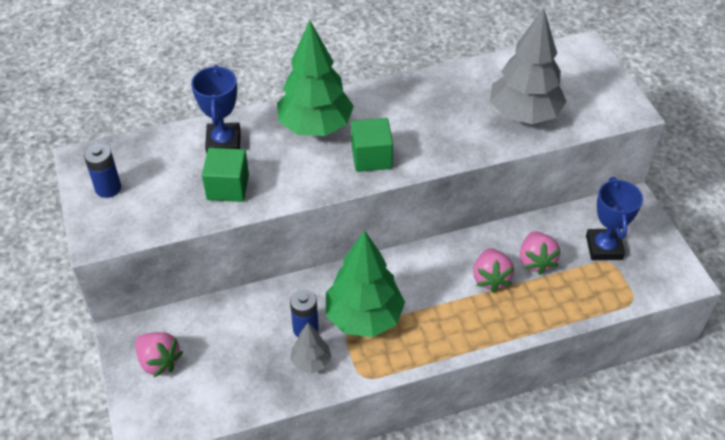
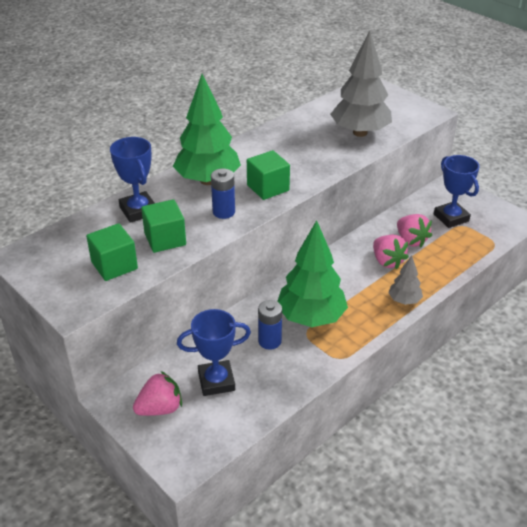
camera: 25 degrees left, 10 degrees down
(108, 188) = (57, 270): blue battery -> blue battery (224, 212)
(159, 361) = (160, 408): pink strawberry -> pink strawberry turned 45 degrees counterclockwise
(162, 202) = (114, 265): none -> green cube
(227, 353) = (216, 381): none -> blue trophy
(311, 362) = (290, 363): grey tree -> grey tree (404, 301)

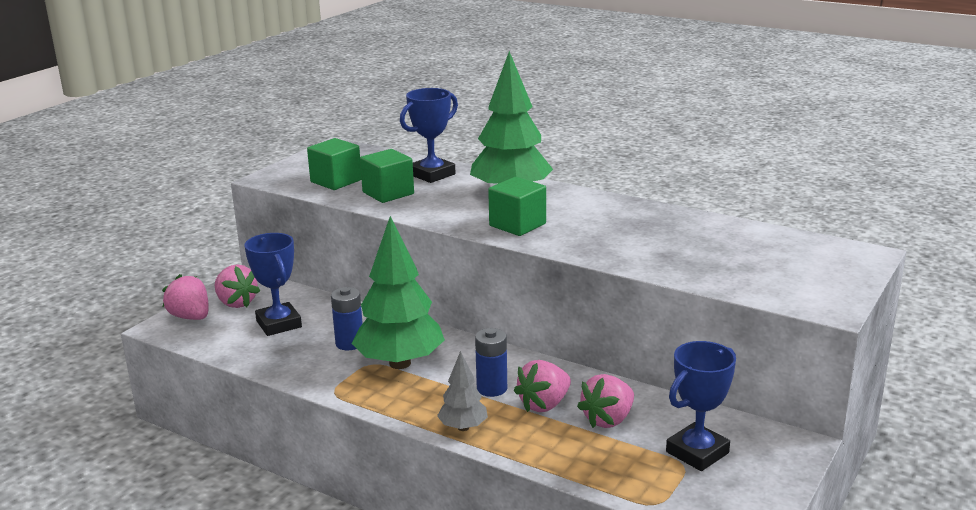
camera: 75 degrees right, 15 degrees down
(172, 444) = (190, 317): none -> pink strawberry
(224, 212) = (452, 210): blue battery -> blue battery (492, 388)
(360, 133) = (704, 261): grey tree -> none

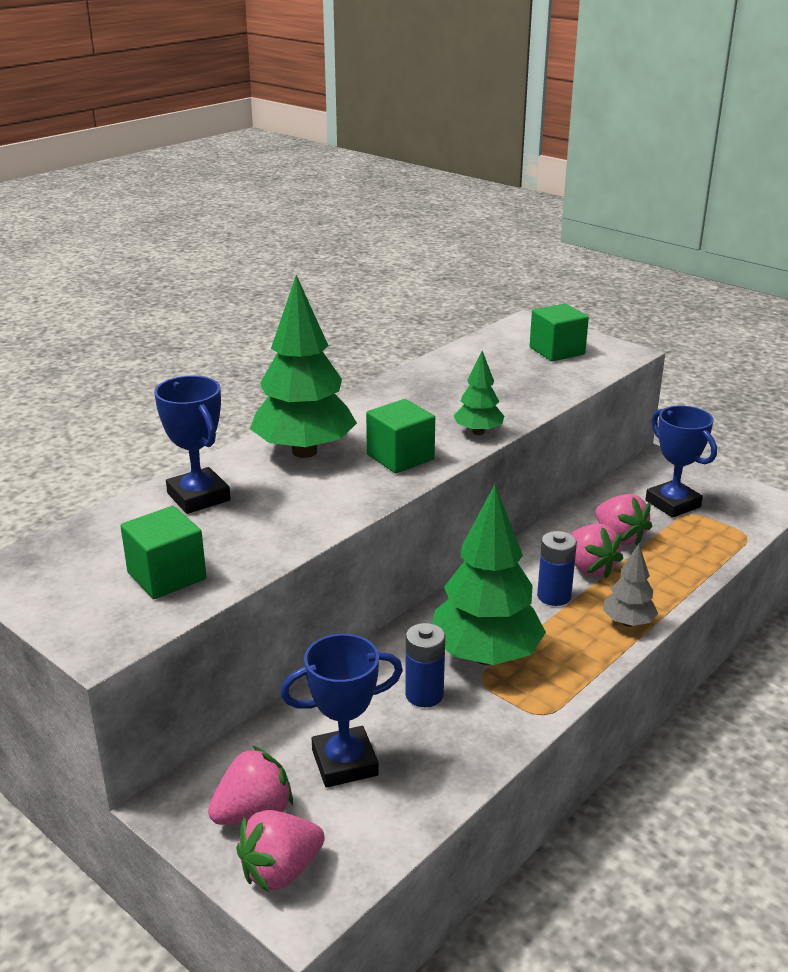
camera: 80 degrees left, 5 degrees up
(388, 193) = (246, 534): green cube -> green cube (557, 351)
(579, 248) = (478, 432): none -> green tree

